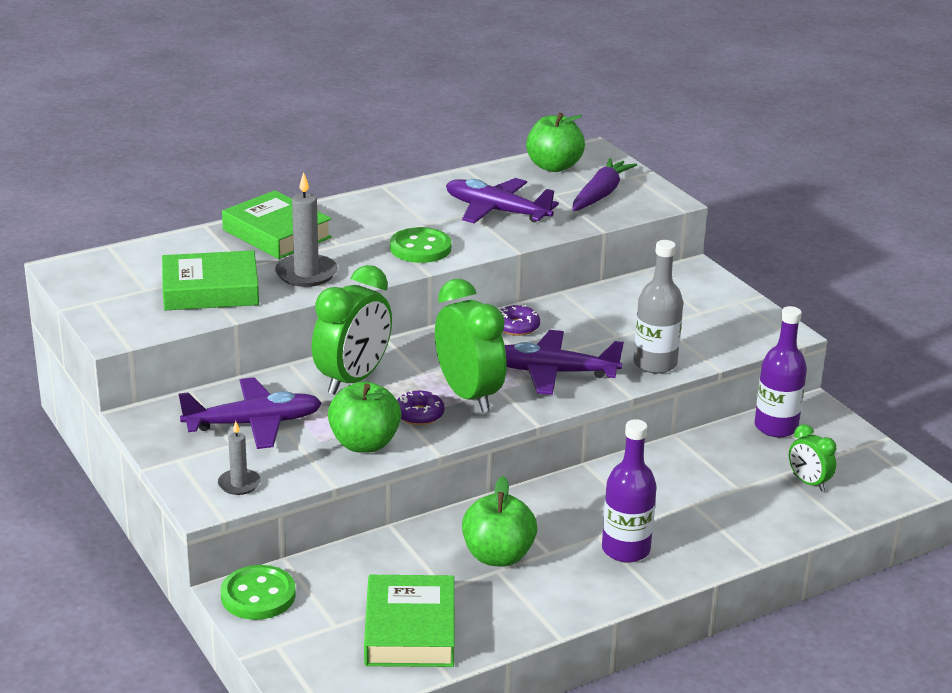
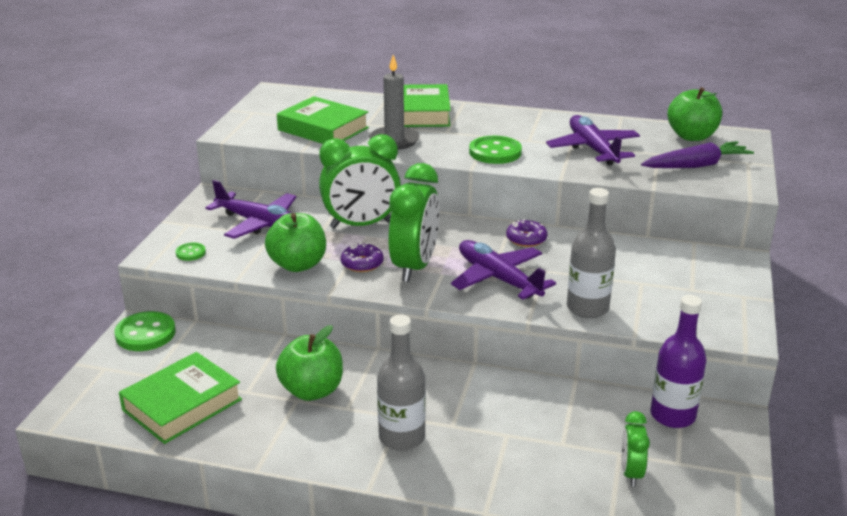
camera: 45 degrees right, 0 degrees up
(239, 484) = (190, 253): grey candle -> green button
(625, 549) = (401, 437): purple bottle -> grey bottle

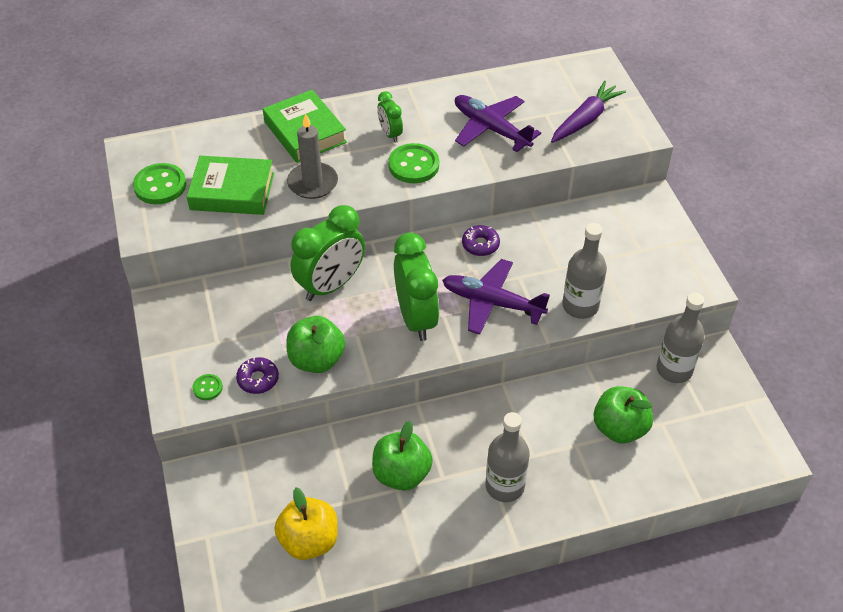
camera: 30 degrees left, 20 degrees up
(145, 334) = (208, 481): green button -> green button (160, 186)
(182, 405) = (309, 541): green book -> yellow apple
(260, 224) = (239, 322): purple plane -> none
(362, 263) = (370, 334): purple donut -> purple donut (258, 379)
(631, 473) = (680, 438): green clock -> green clock (390, 134)
(672, 415) = (674, 370): purple bottle -> grey bottle
(692, 136) = (557, 80): green apple -> green apple (619, 428)

